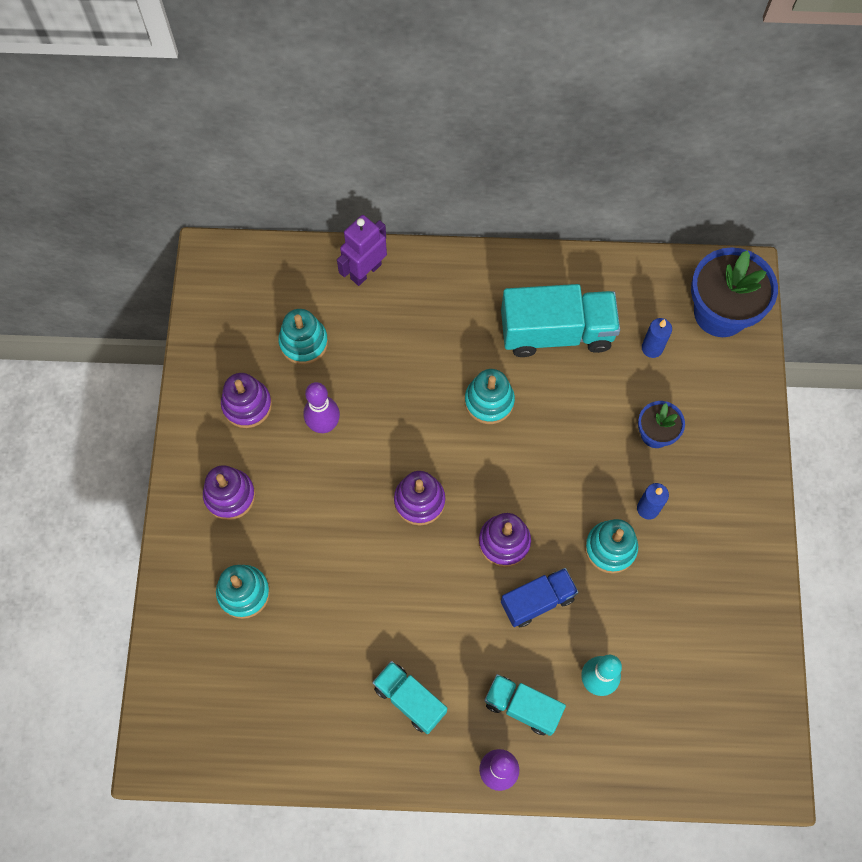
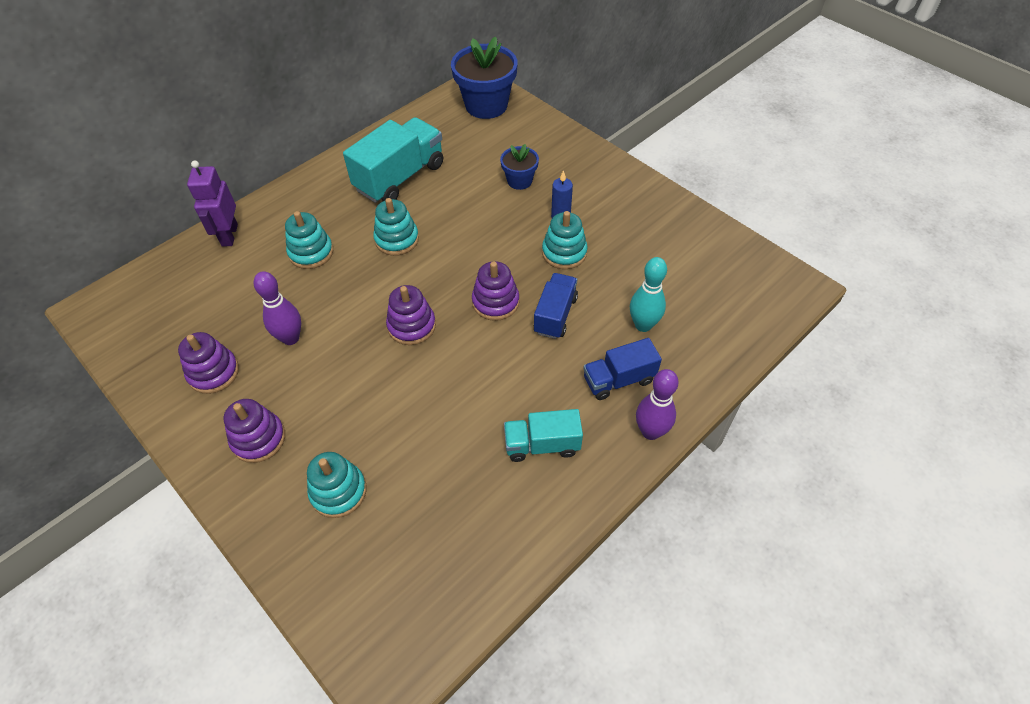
camera: 45 degrees left, 15 degrees down
(303, 342) = (222, 304): turquoise stacking toy -> turquoise stacking toy (311, 252)
(522, 707) = (619, 380): turquoise truck -> blue truck
(652, 348) = (467, 145): blue candle -> none

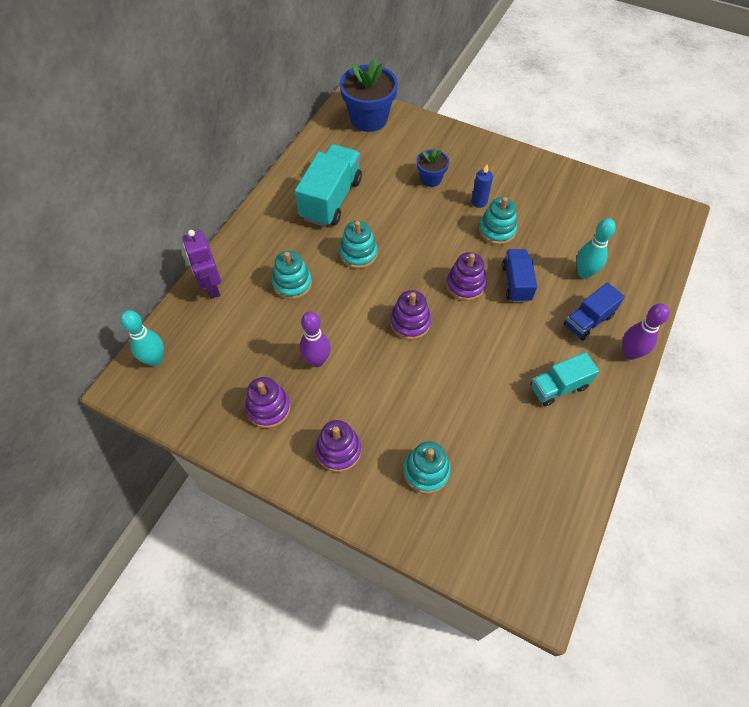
camera: 20 degrees left, 5 degrees up
(134, 292) = (155, 360): none -> turquoise bowling pin

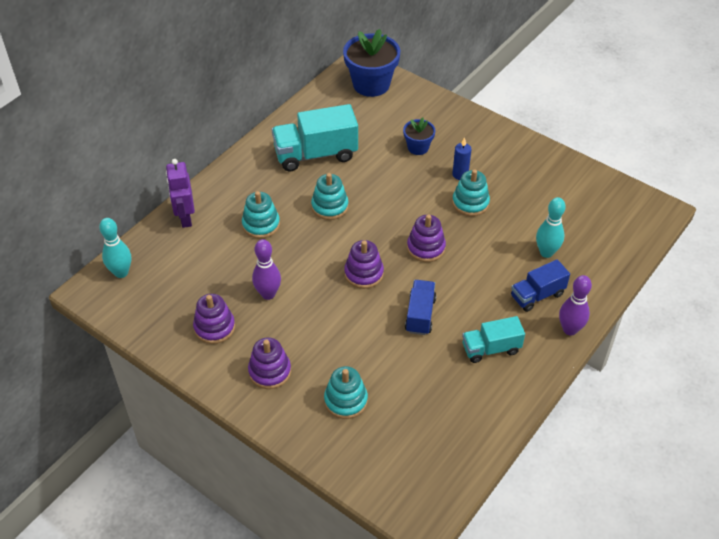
camera: 10 degrees right, 10 degrees down
(331, 199) = (316, 154): turquoise truck -> turquoise truck turned 135 degrees counterclockwise
(516, 283) = (476, 252): blue truck -> blue truck (420, 315)

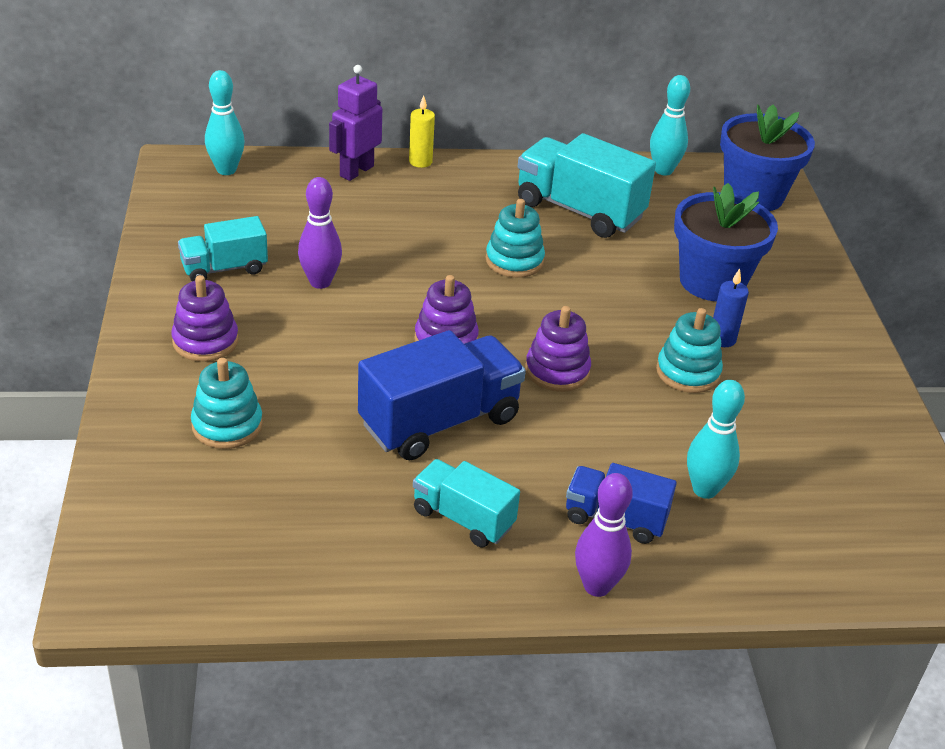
camera: 45 degrees right, 10 degrees down
(206, 186) = (420, 162): none -> yellow candle
(214, 327) = (224, 268): purple stacking toy -> turquoise truck
(261, 224) = (416, 225): turquoise stacking toy -> none
(317, 100) = (663, 170): none -> turquoise bowling pin
(418, 147) = (712, 281): blue flower pot -> blue flower pot, size x1.86
(420, 315) = (439, 421): blue truck -> blue truck, size x1.68

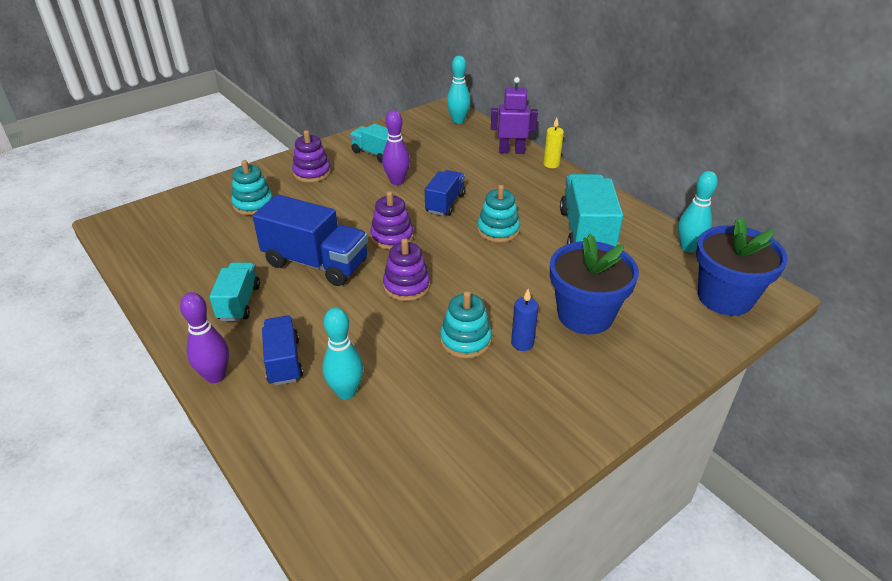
camera: 60 degrees right, 0 degrees up
(416, 270) = (445, 203): none -> blue truck

